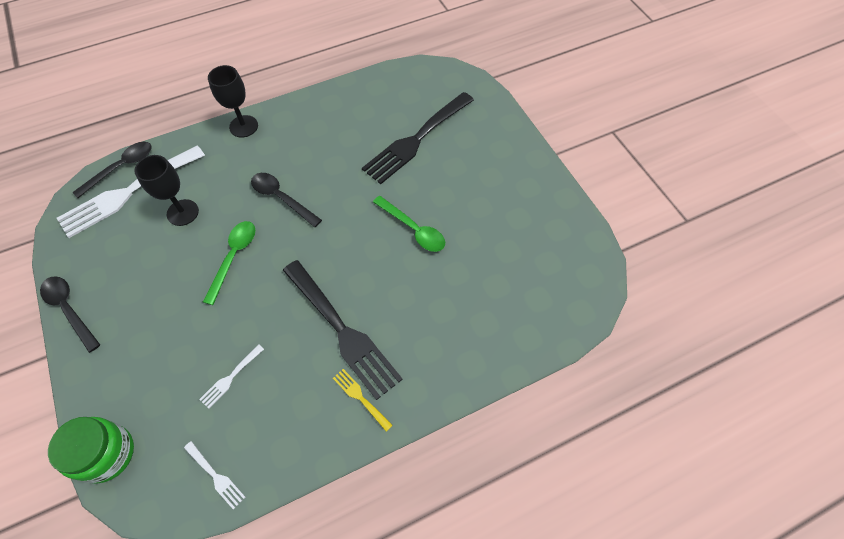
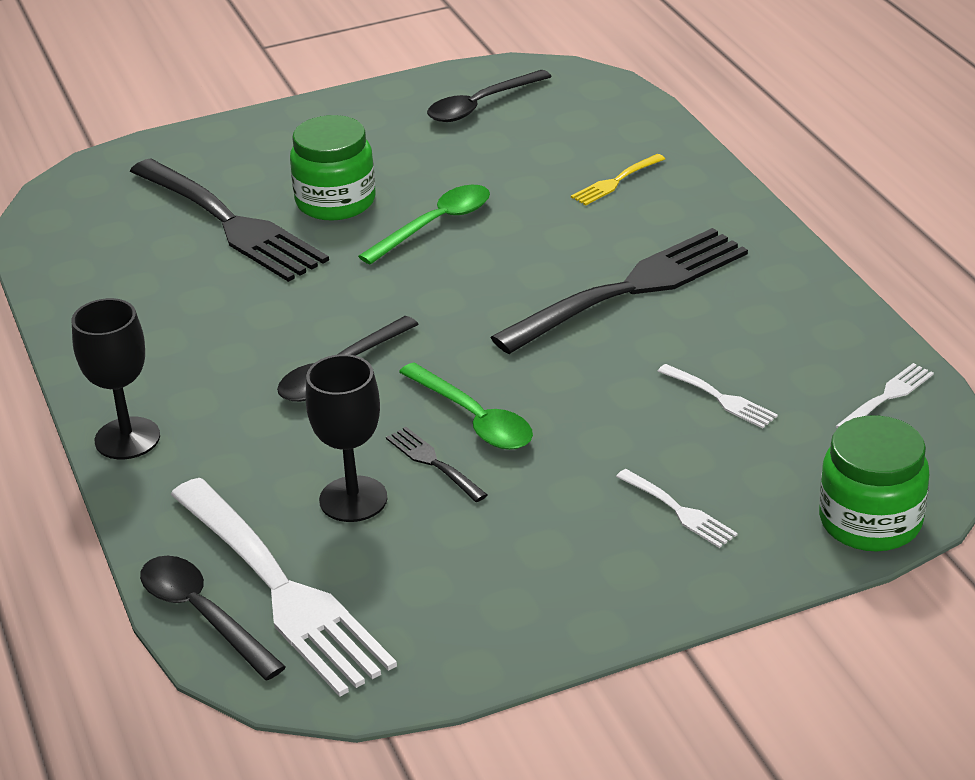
camera: 85 degrees left, 25 degrees down
(69, 309) = (582, 627): black spoon -> black spoon (481, 105)
(140, 354) = (679, 511): none -> white fork
(202, 242) = (433, 462): none -> black fork
(234, 257) = (473, 419): green spoon -> green spoon turned 150 degrees counterclockwise
(360, 397) = (744, 268): yellow fork -> yellow fork (615, 182)
(437, 181) = (335, 202): none -> green jar

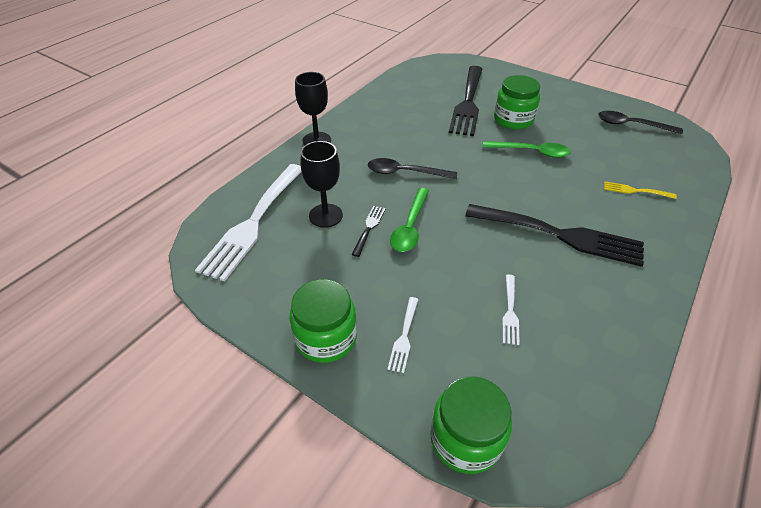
camera: 55 degrees right, 10 degrees up
(203, 615) = (226, 208): black spoon -> none
(616, 587) = (326, 338): none -> green jar
(887, 396) = (589, 394): white fork -> none

